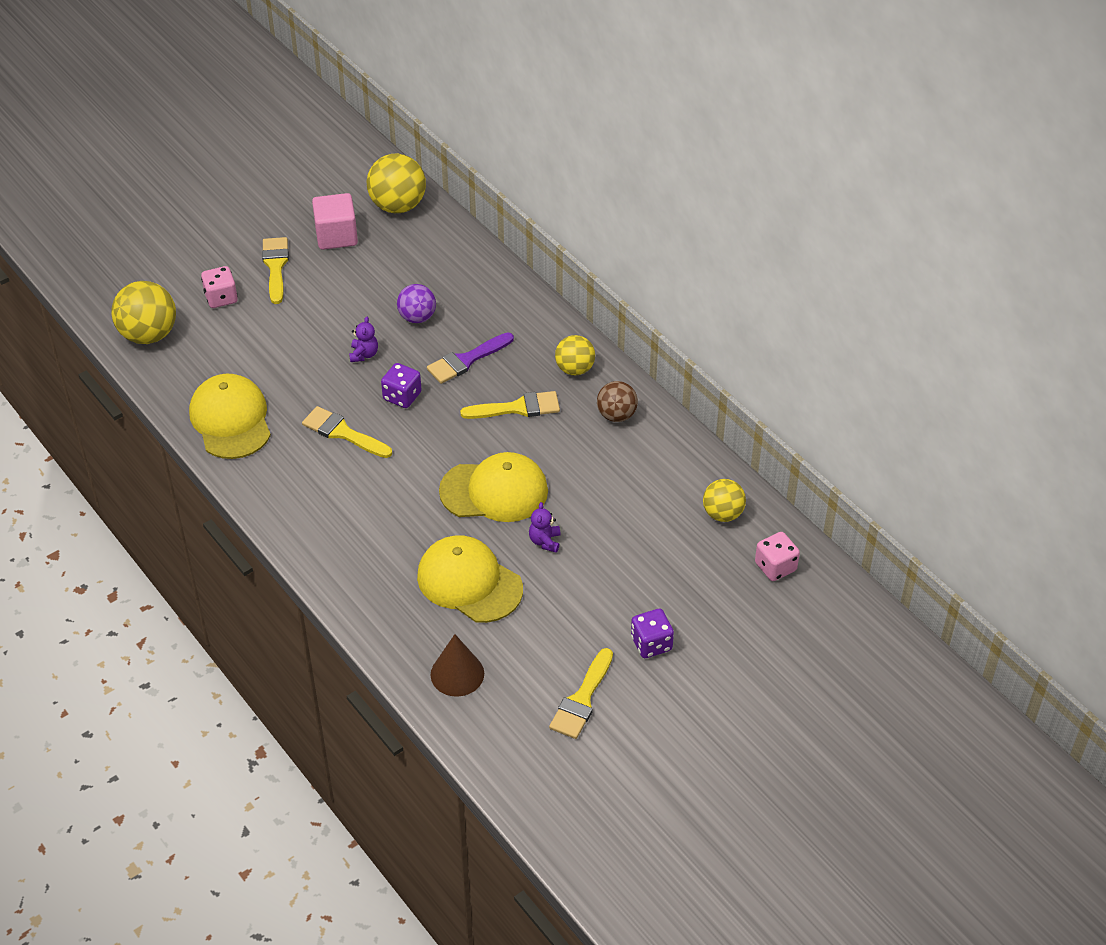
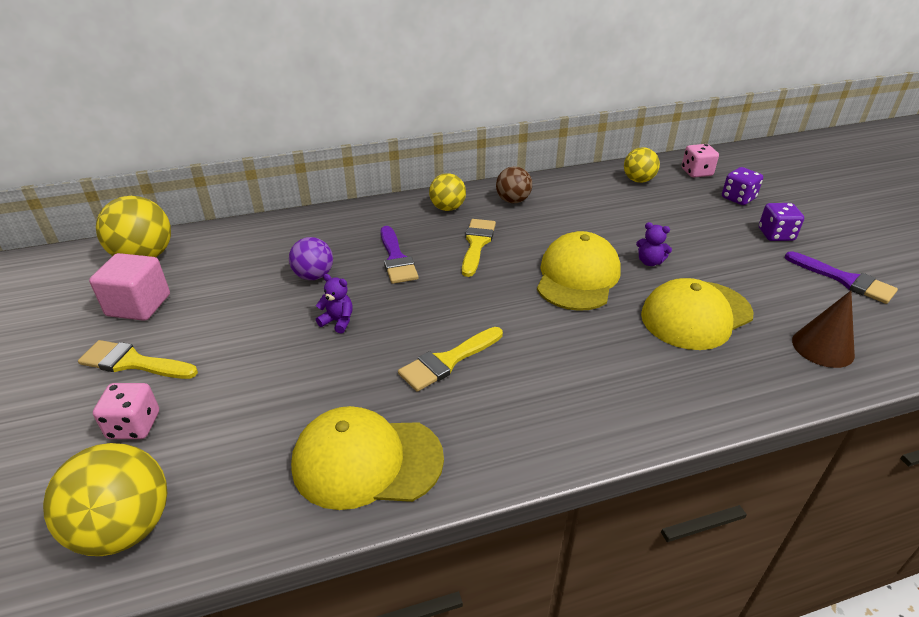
camera: 70 degrees left, 10 degrees down
(402, 396) = (418, 307): purple dice -> purple dice (738, 198)
(582, 699) = (844, 280): yellow brush -> purple brush

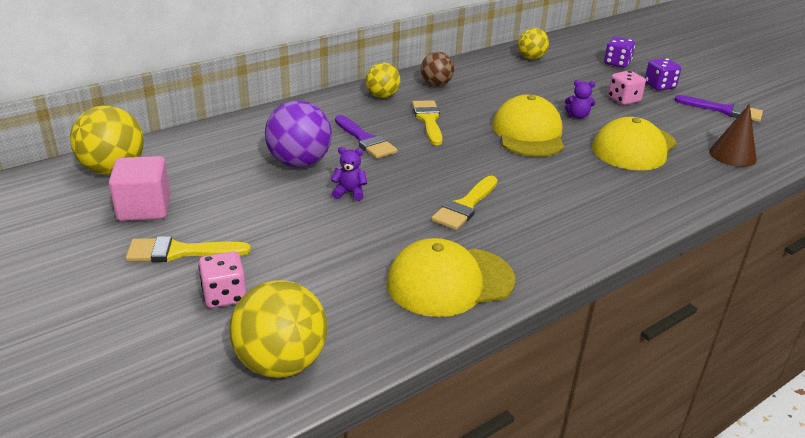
camera: 20 degrees left, 5 degrees down
(314, 276) = (299, 162): purple ball -> purple ball, size x1.59
(696, 172) = (574, 47): pink dice -> pink dice (623, 100)

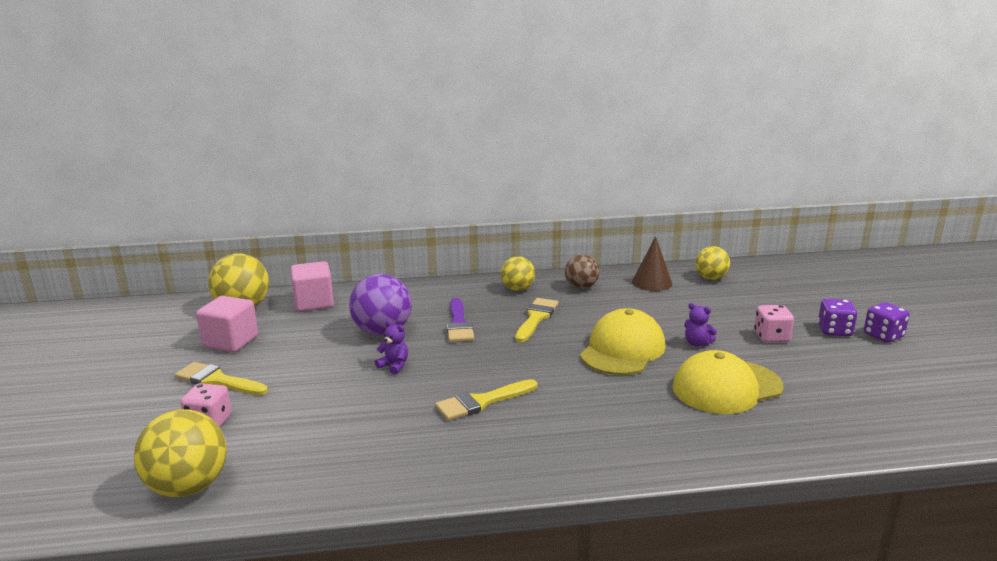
camera: 30 degrees right, 10 degrees down
(191, 148) = (314, 303): none -> pink cube
(450, 282) = (391, 464): yellow cap -> none
(617, 63) = (807, 299): purple dice -> purple dice (883, 335)
(723, 110) = (891, 371): purple brush -> none
(732, 155) = (844, 422): brown cone -> brown cone (652, 282)

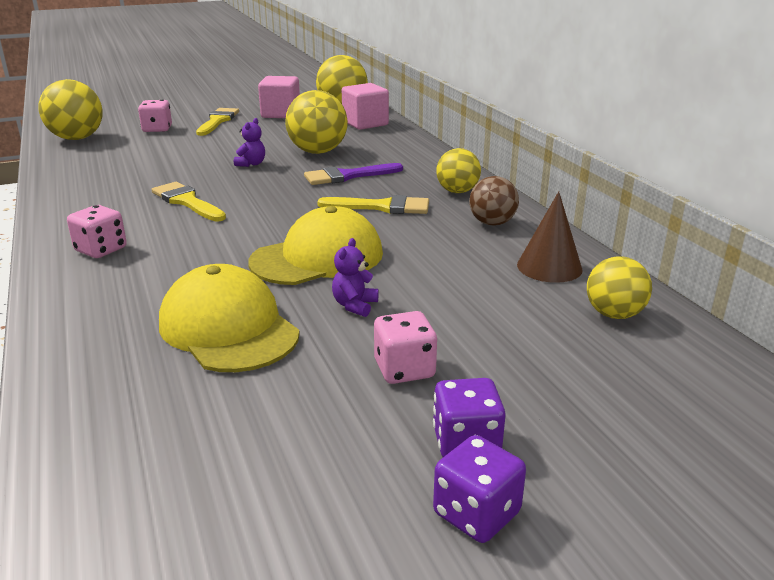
camera: 75 degrees right, 5 degrees up
(382, 331) = (318, 152): purple ball -> yellow ball
(582, 446) = (101, 250): none -> pink dice
(622, 349) = (317, 258): yellow cap -> yellow cap turned 45 degrees counterclockwise

